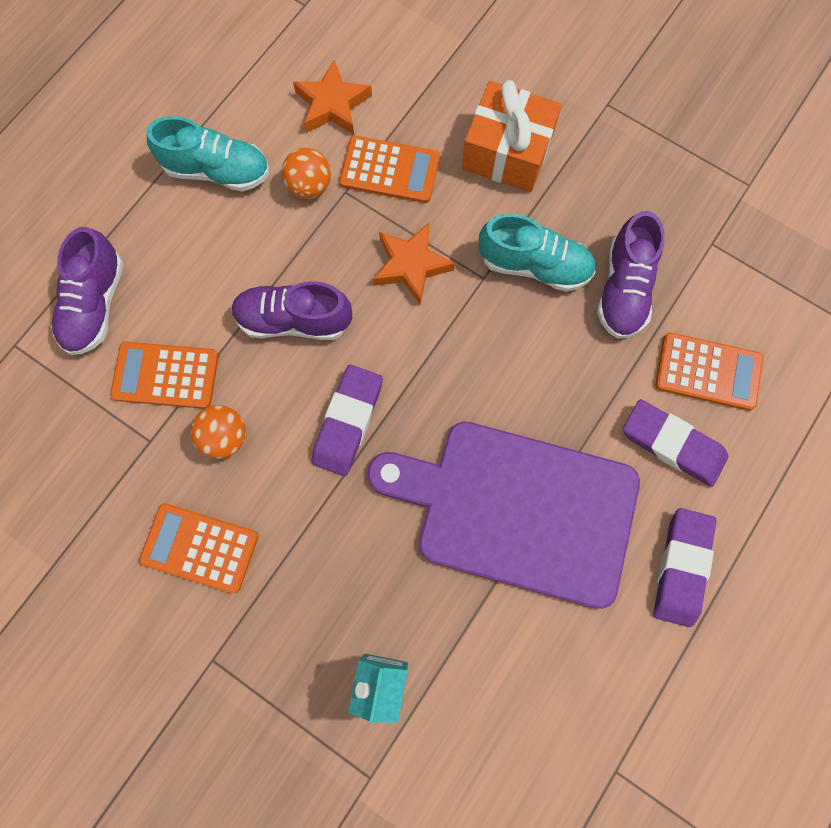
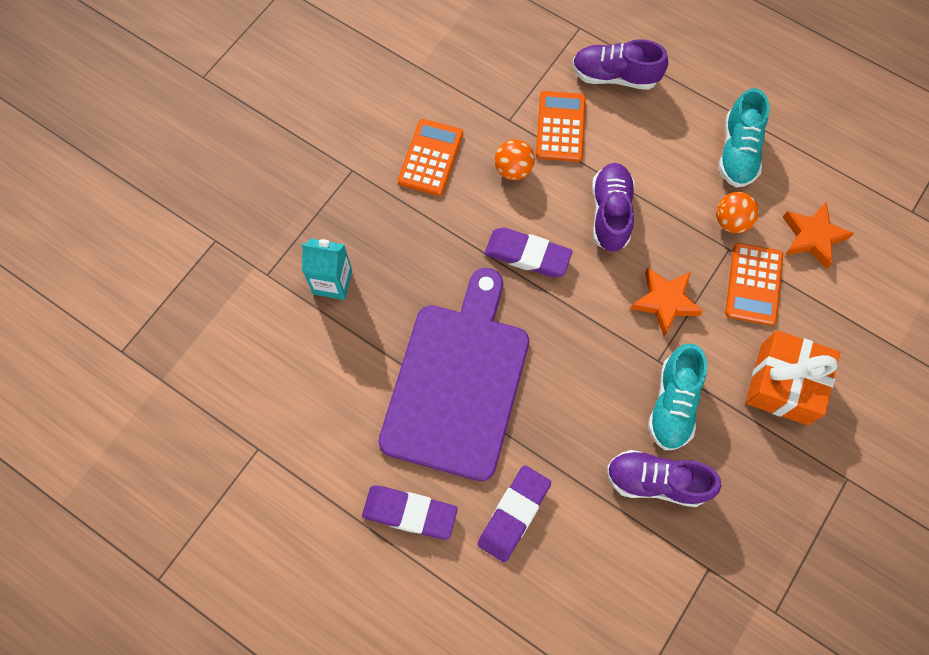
camera: 90 degrees right, 5 degrees down
(708, 372) = (581, 552): orange calculator -> none

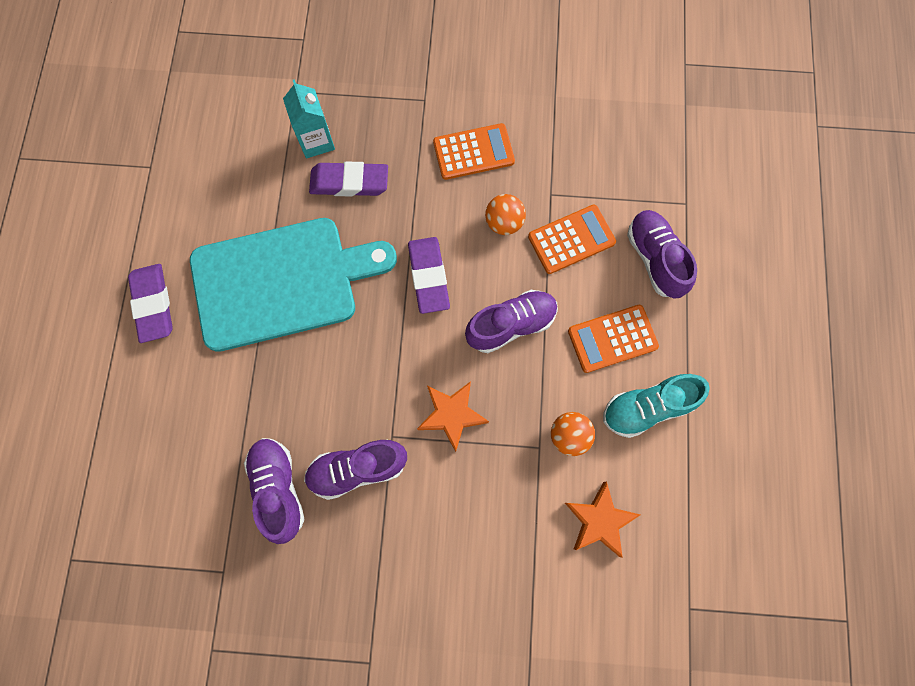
camera: 60 degrees right, 5 degrees up
(458, 382) = (282, 282): purple cutting board -> turquoise cutting board
(513, 514) = (191, 385): purple eraser -> purple eraser (349, 182)
(673, 404) = (357, 469): turquoise shoe -> purple shoe
(753, 284) = (516, 487): orange calculator -> orange calculator (612, 339)
(784, 384) = (431, 561): orange gift -> none

